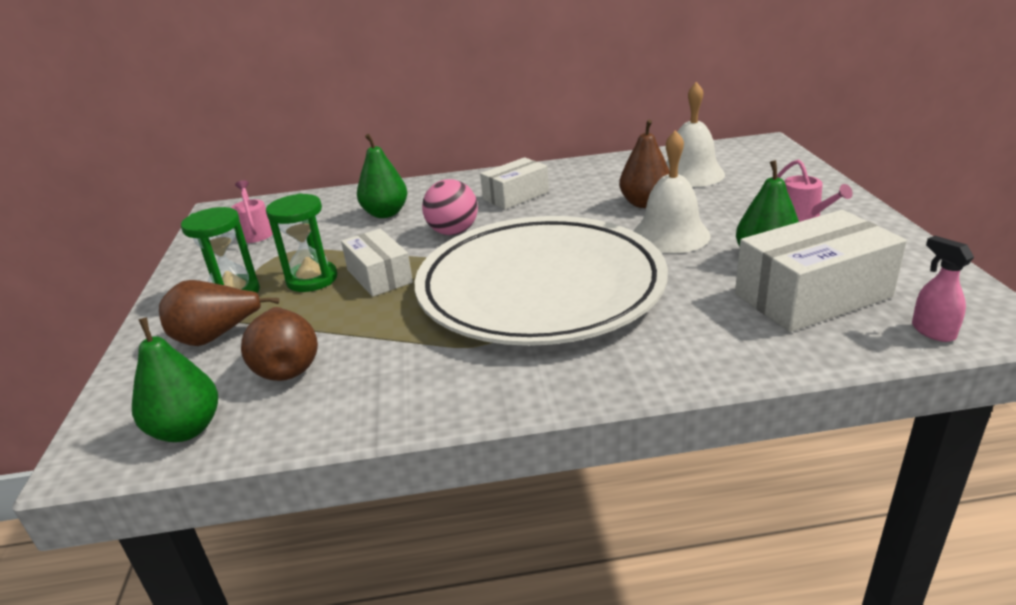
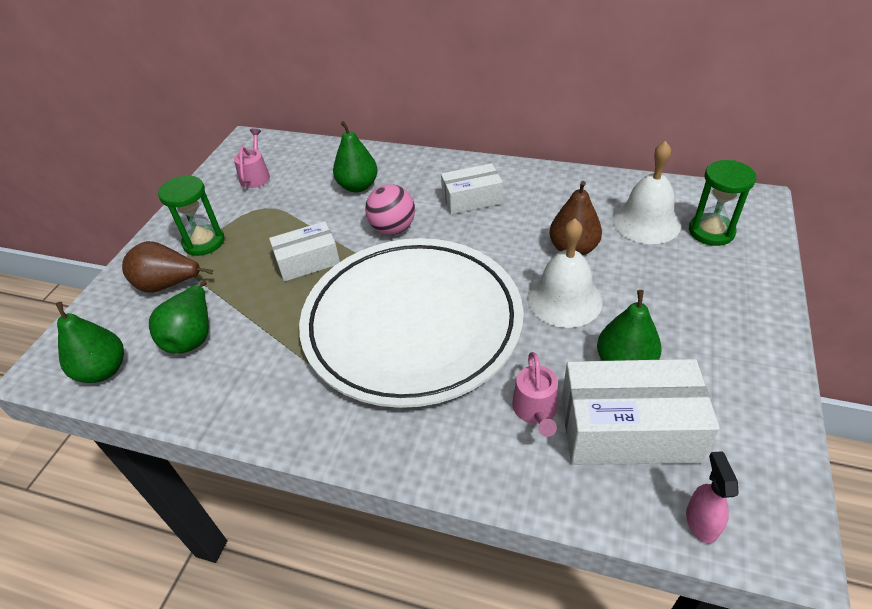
camera: 25 degrees right, 15 degrees up
(287, 367) = (192, 336): brown pear -> green pear
(312, 279) = (261, 247): green hourglass -> green hourglass (711, 231)
(379, 276) = (308, 261): white box -> white box turned 75 degrees clockwise
(803, 216) = (707, 320): pink watering can -> pink watering can (536, 410)

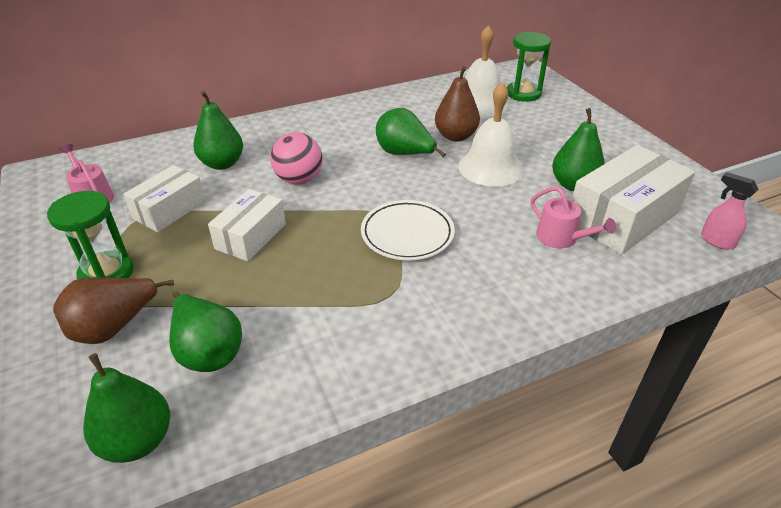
camera: 45 degrees left, 5 degrees down
(412, 324) = (407, 234): white plate -> white plate, size x0.43
(471, 199) = (339, 135): white box -> white box (169, 210)
(503, 245) = (404, 154): none -> green pear

